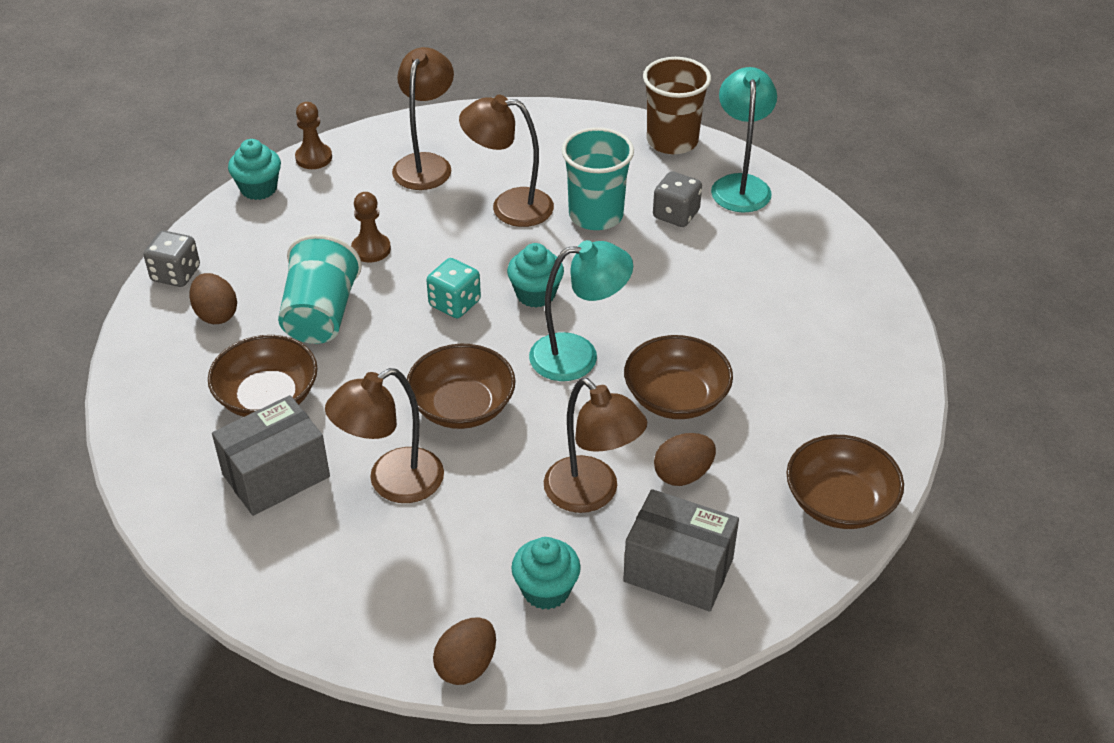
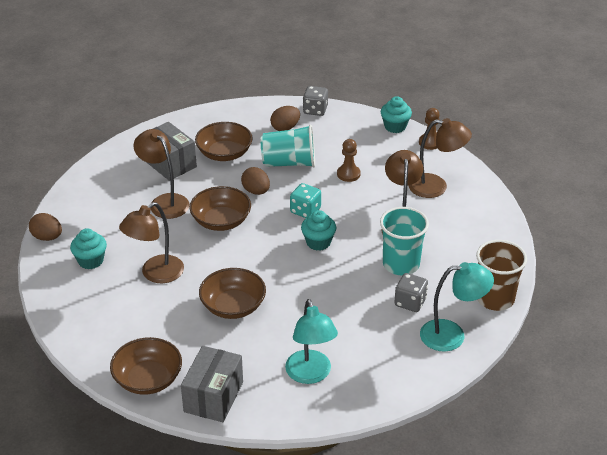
camera: 85 degrees right, 5 degrees down
(578, 355) = (266, 263): turquoise lamp -> turquoise lamp (310, 375)
(678, 570) = (100, 309): grey box -> grey box (213, 397)
(683, 474) = (170, 310): brown egg -> brown egg (256, 191)

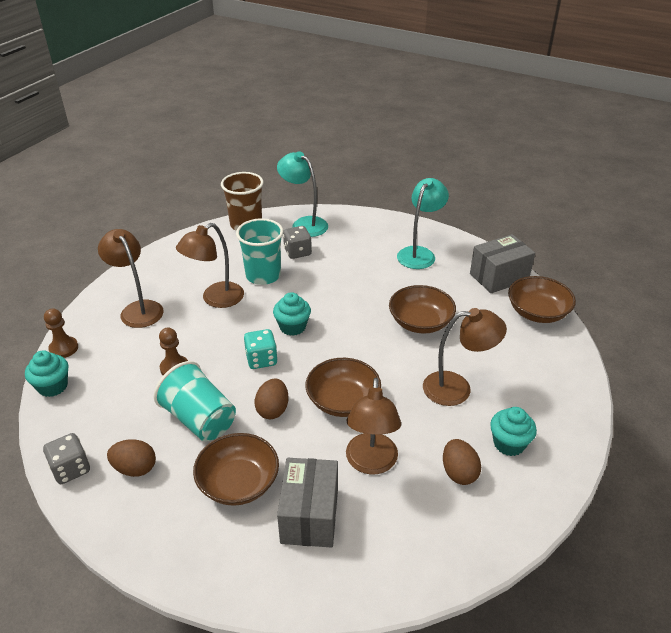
camera: 135 degrees left, 0 degrees up
(47, 237) = (538, 508): brown egg -> brown egg (459, 473)

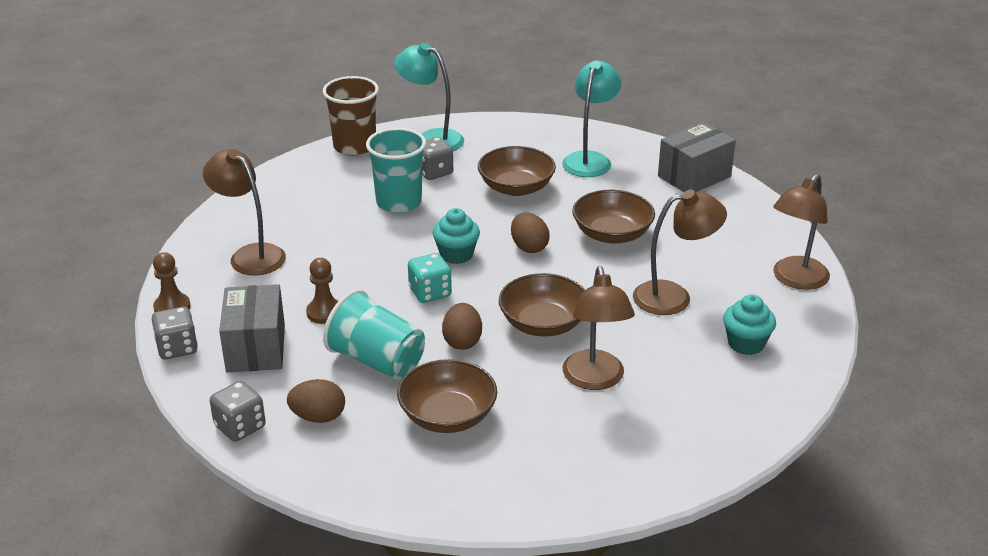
camera: 10 degrees left, 5 degrees down
(53, 386) = (177, 348): turquoise cupcake -> grey dice
(215, 299) = (347, 234): brown lamp -> brown lamp (795, 280)
(310, 516) = (541, 436): grey box -> grey box (256, 348)
(459, 473) = (697, 377): brown egg -> brown egg (529, 247)
(537, 312) = (749, 210): brown bowl -> brown bowl (516, 187)

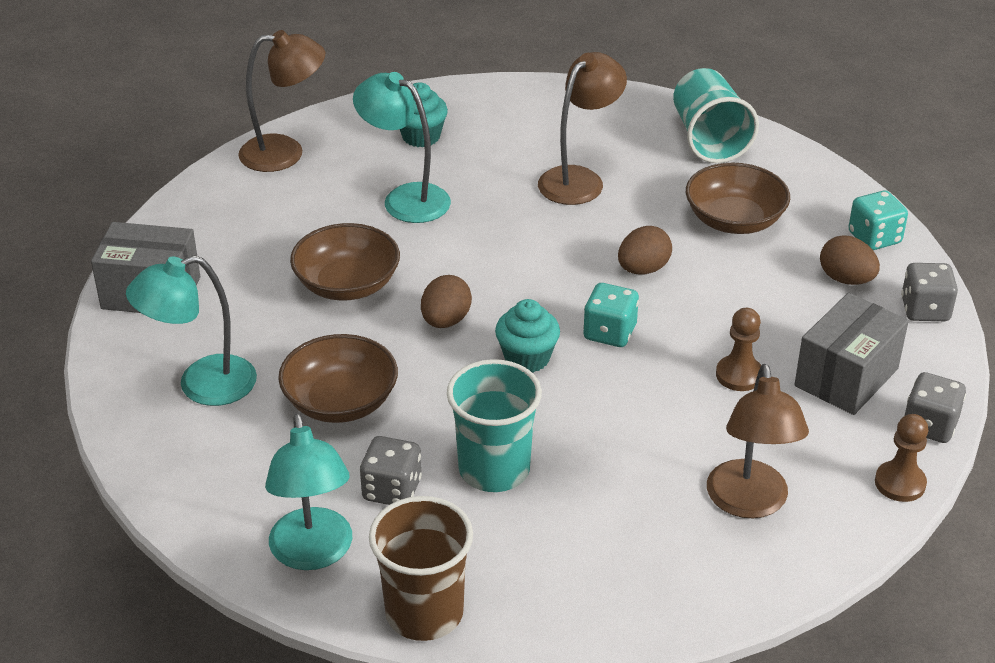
camera: 135 degrees left, 5 degrees up
(329, 466) = (874, 238): none -> turquoise dice
(377, 361) = (741, 297): turquoise cup -> turquoise cup (709, 139)
(543, 323) = (550, 243): brown bowl -> none
(674, 297) = (405, 198): brown lamp -> turquoise lamp

